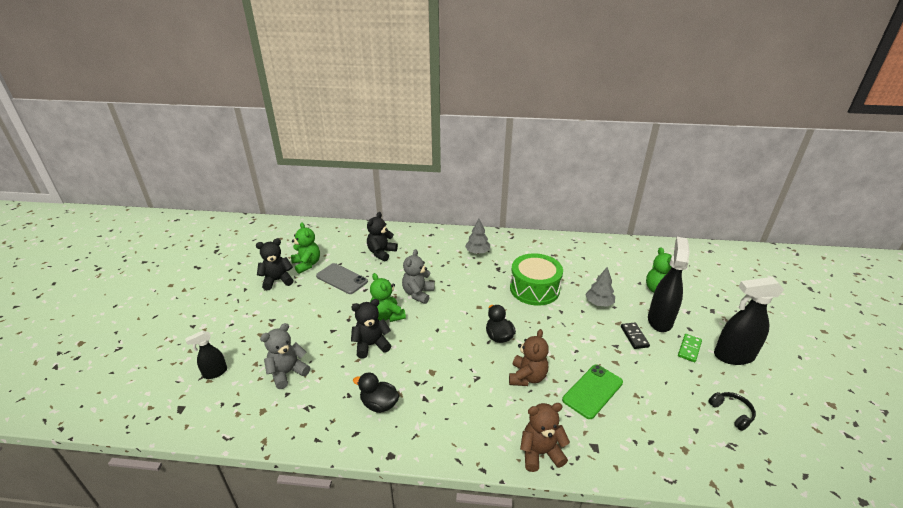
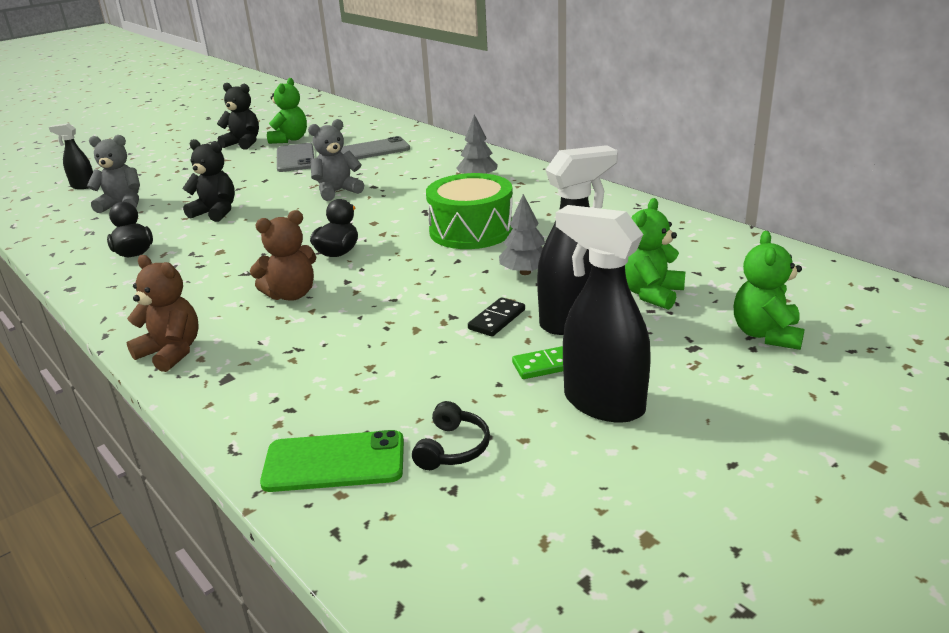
camera: 45 degrees right, 5 degrees down
(381, 253) = (373, 150): black teddy bear -> grey phone
(387, 316) = (273, 197): green teddy bear -> green teddy bear (766, 334)
(592, 391) = (330, 338): green phone -> green phone (334, 462)

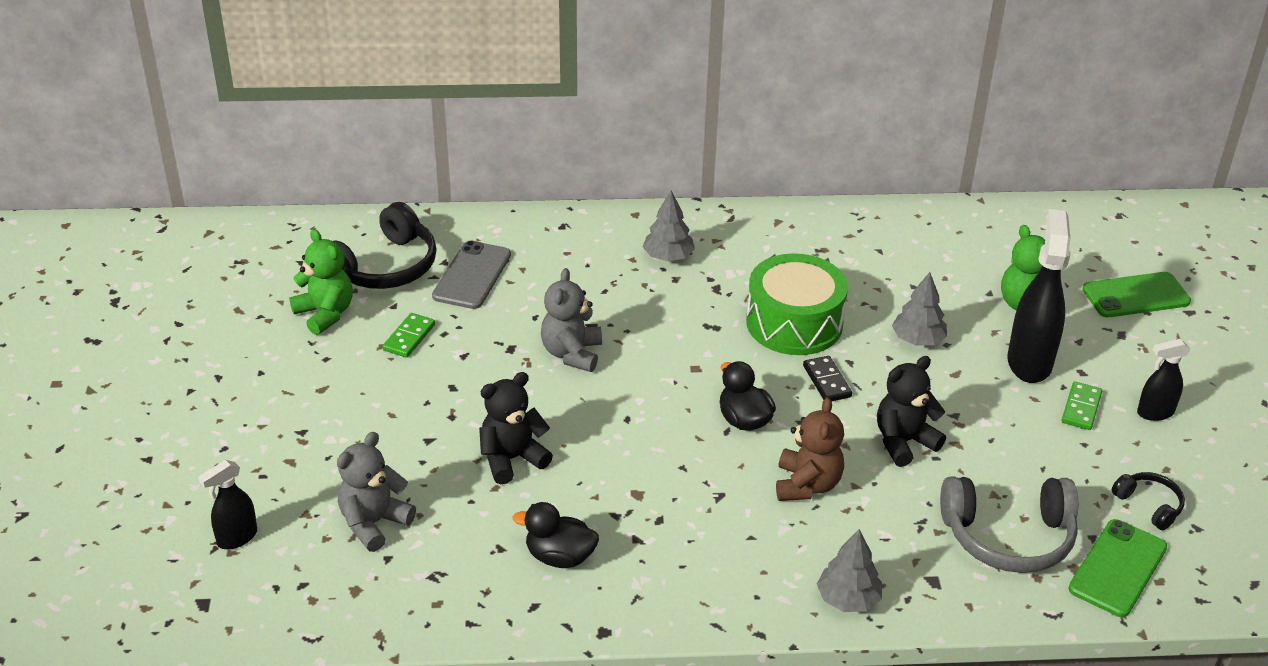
camera: 55 degrees left, 10 degrees up
(171, 352) = (848, 599): brown teddy bear -> grey tree
(243, 143) = (278, 353): black teddy bear -> black teddy bear (903, 442)
(295, 158) = (409, 337): grey phone -> green domino
(319, 391) = (1008, 537): none -> grey headphones
(349, 135) = (384, 267): none -> black headphones
(497, 319) = (986, 396): black domino -> black domino (827, 381)
(603, 403) = (1155, 413): black spray bottle -> black spray bottle, size x0.55
(766, 334) = (1136, 296): green teddy bear -> green phone

